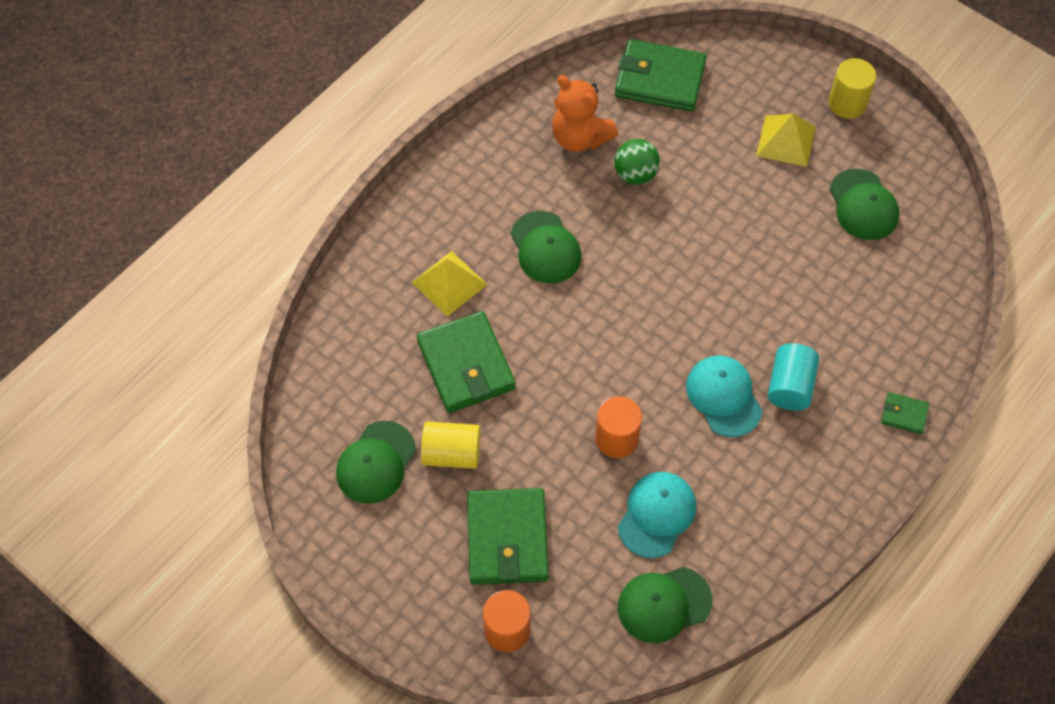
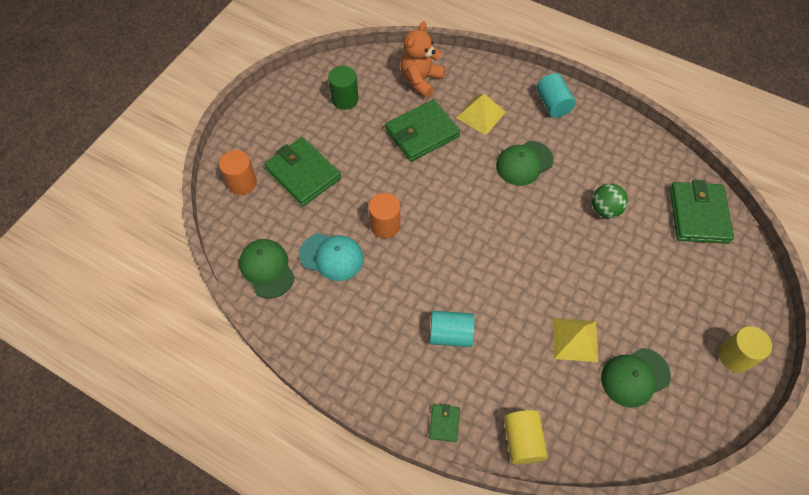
camera: 80 degrees right, 0 degrees up
(376, 462) = (345, 99): green cap -> green cylinder
(451, 190) = (553, 104): none -> turquoise cylinder
(452, 454) = (357, 136): yellow cylinder -> yellow cylinder (522, 441)
(507, 539) = (303, 174): green wallet -> green wallet turned 60 degrees clockwise
(580, 138) = (624, 171): orange teddy bear -> orange teddy bear (421, 80)
(723, 397) = (431, 289): turquoise cap -> none
(785, 140) = (676, 311): yellow pyramid -> yellow pyramid (575, 339)

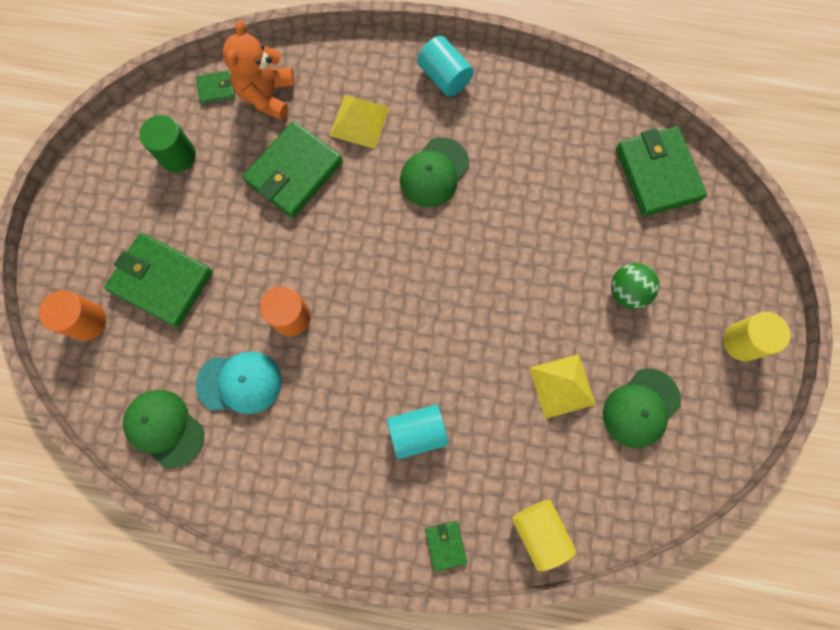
camera: 20 degrees left, 15 degrees up
(387, 66) = (216, 89): none -> green wallet
(605, 209) = (548, 204): green ball -> green ball (627, 291)

